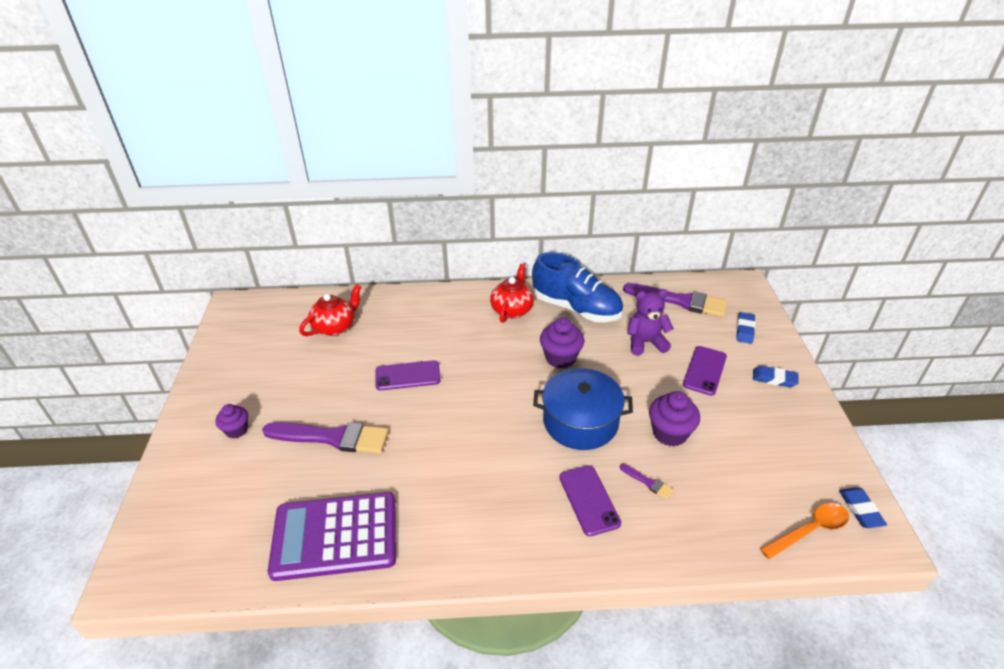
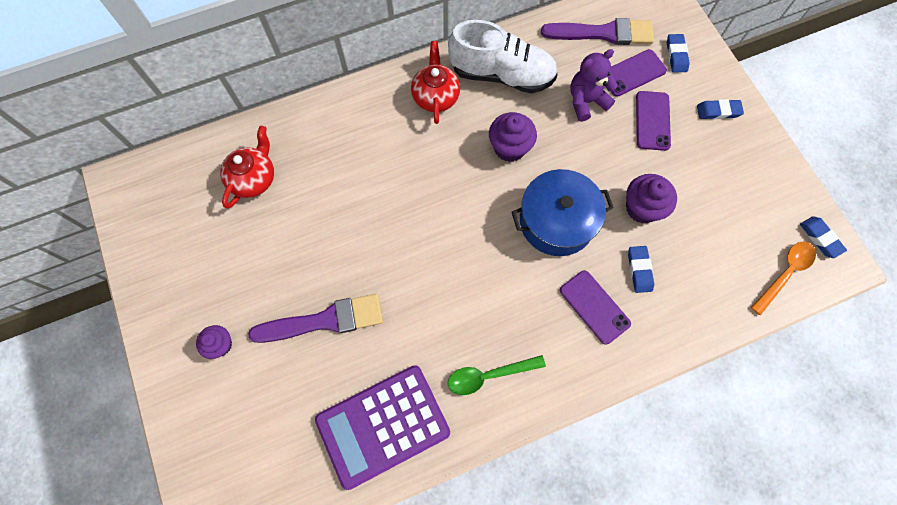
camera: 20 degrees left, 30 degrees up
(407, 375) = (364, 219): purple phone -> purple phone (632, 73)
(457, 526) = (488, 375): none -> green spoon
(576, 308) = (502, 75): blue shoe -> white shoe
(648, 482) = (639, 270): purple brush -> blue eraser

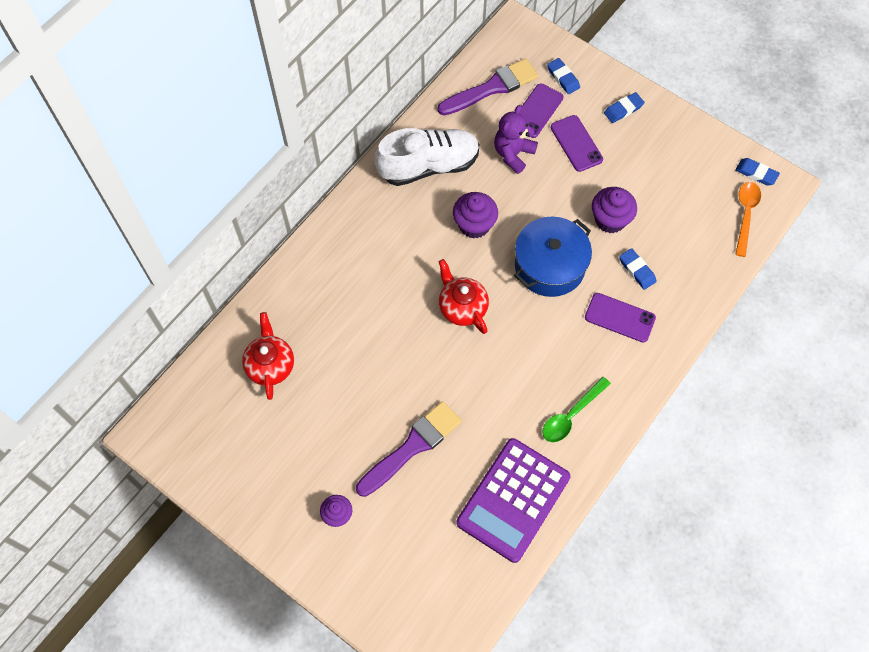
camera: 30 degrees left, 5 degrees down
(435, 96) = (383, 213): red teapot -> red teapot (462, 307)

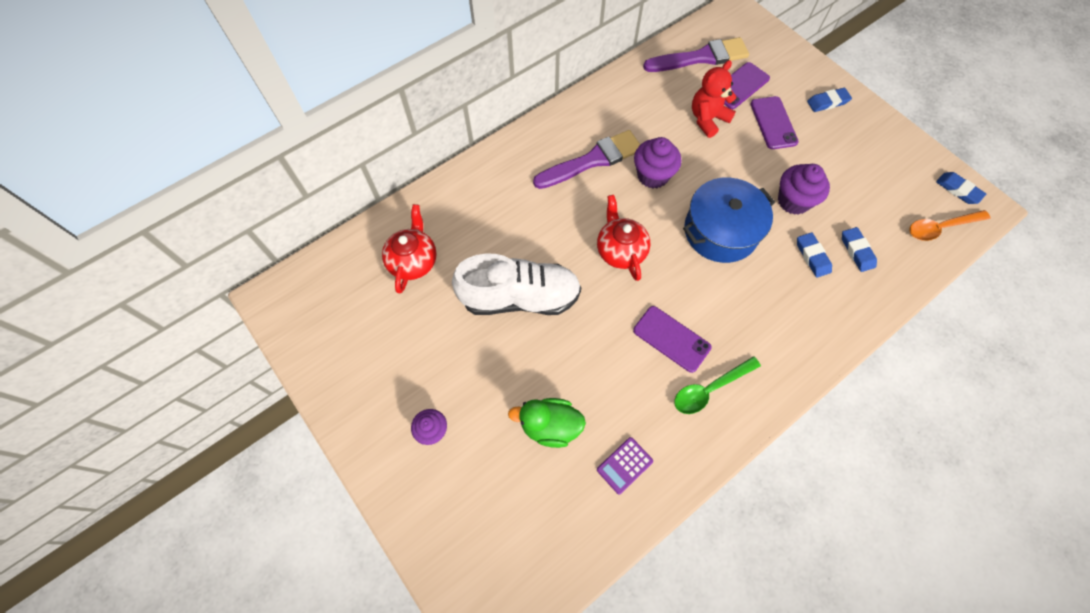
camera: 15 degrees right, 0 degrees up
(412, 447) = (531, 379): purple brush -> purple brush (592, 160)
(428, 166) = (622, 113): white shoe -> white shoe (520, 297)
(440, 483) = (550, 426): none -> green duck
(513, 154) = (707, 119): purple teddy bear -> red teddy bear
(513, 499) = (624, 465): purple calculator -> purple calculator, size x0.41
(563, 78) = (772, 62): blue eraser -> blue eraser (857, 251)
(619, 318) = (784, 300): purple phone -> purple phone (671, 339)
(745, 215) = (940, 228): orange spoon -> orange spoon turned 135 degrees counterclockwise

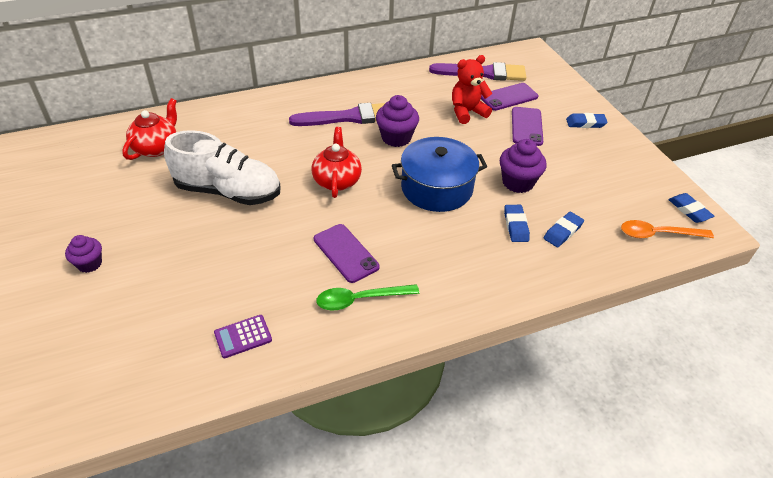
camera: 15 degrees right, 20 degrees down
(550, 426) = (193, 288): green duck -> none
(857, 251) = (563, 232): blue eraser -> blue eraser turned 45 degrees clockwise

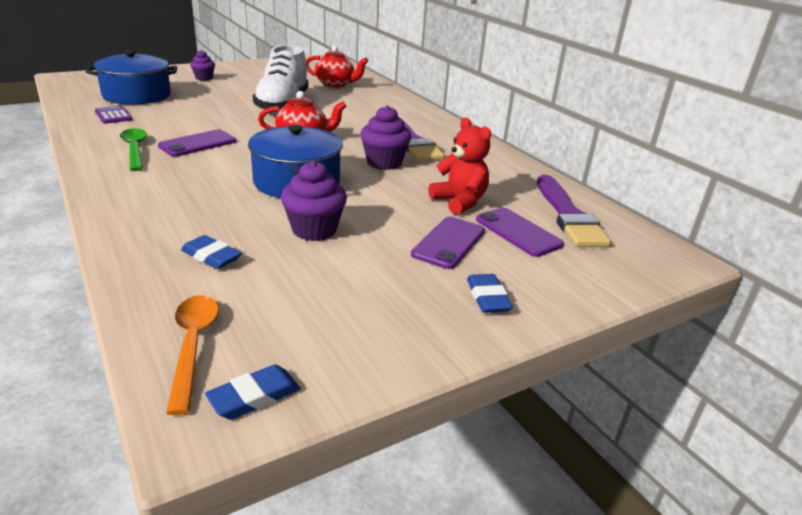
camera: 80 degrees right, 15 degrees down
(157, 325) = (137, 95): none -> blue pot
(516, 225) = (227, 224): blue eraser -> none
(526, 126) = (448, 243): purple phone -> purple phone turned 60 degrees counterclockwise

